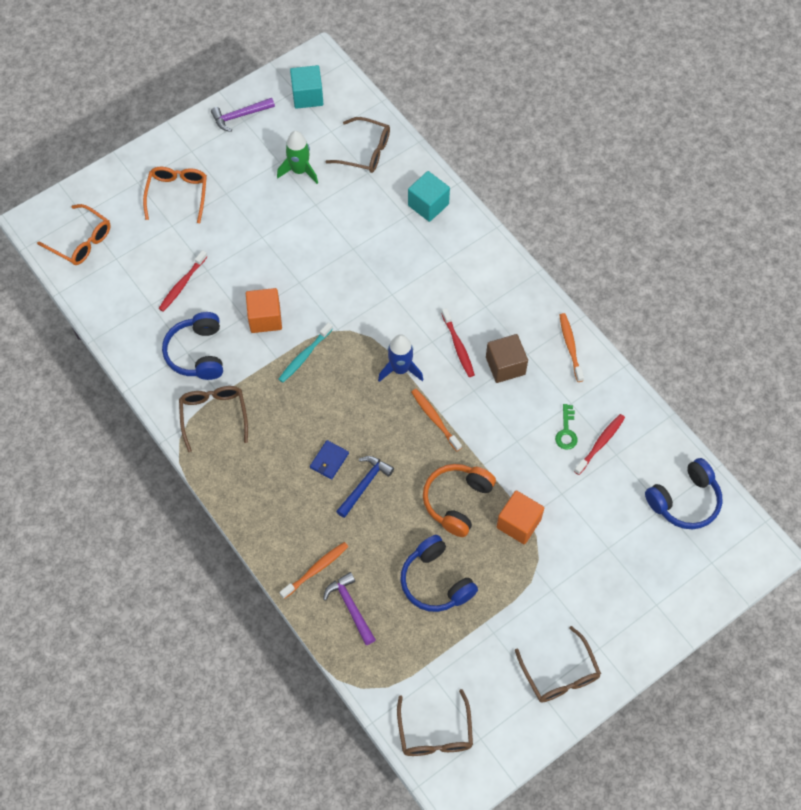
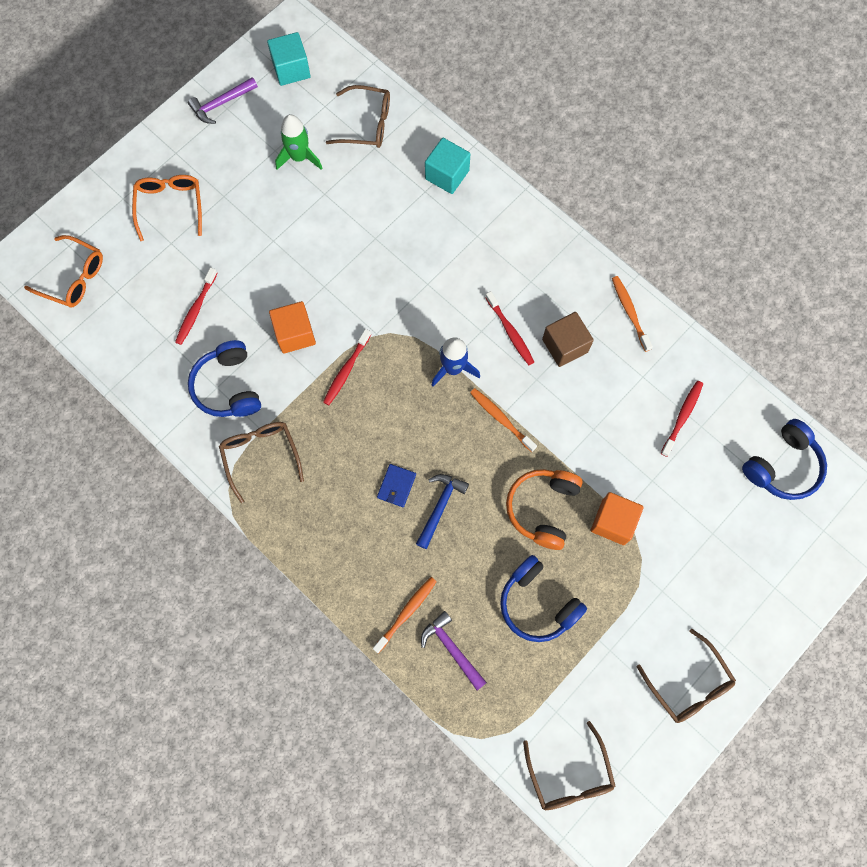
camera: 10 degrees left, 10 degrees up
(304, 356) = (346, 370): turquoise toothbrush -> red toothbrush
(566, 431) = (644, 409): green key -> none

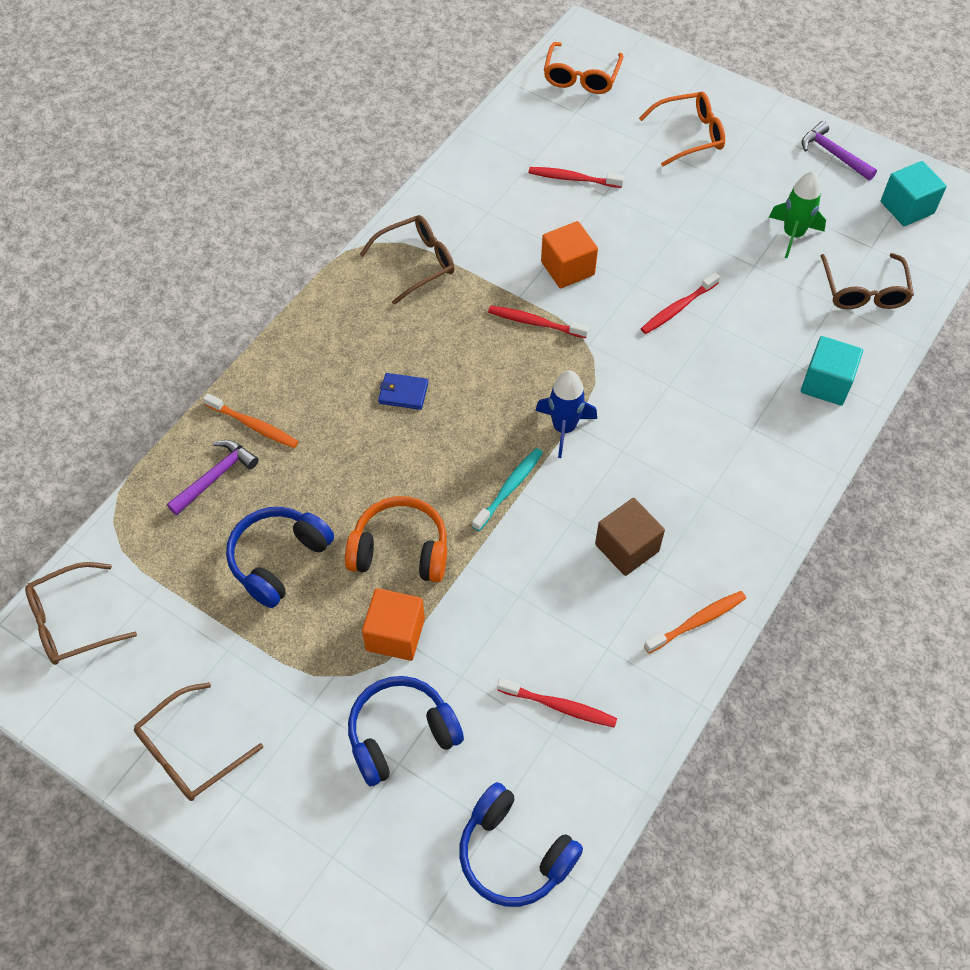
camera: 80 degrees right, 15 degrees down
(228, 387) = (490, 221): blue headphones -> blue headphones (401, 734)
(440, 506) = (385, 440): blue hammer -> none
(501, 419) = (509, 488): orange toothbrush -> turquoise toothbrush
(510, 332) = (629, 483): red toothbrush -> red toothbrush (677, 308)

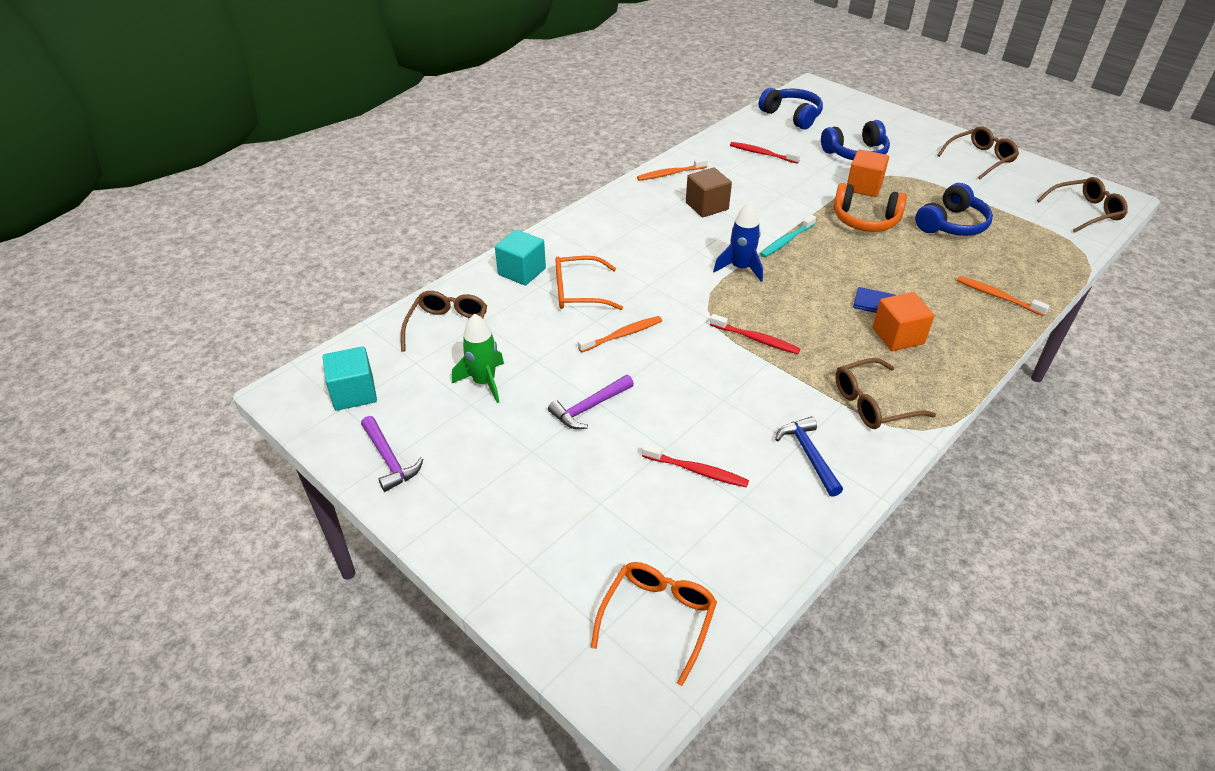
camera: 170 degrees left, 15 degrees down
(216, 476) = (1016, 270): purple hammer -> purple hammer (589, 408)
(478, 205) = (808, 454): none -> blue hammer
(567, 268) = (718, 380): orange cube -> orange cube (897, 336)
(677, 308) = (622, 335): red toothbrush -> orange toothbrush
(689, 135) = (543, 507): orange glasses -> orange glasses (579, 292)

